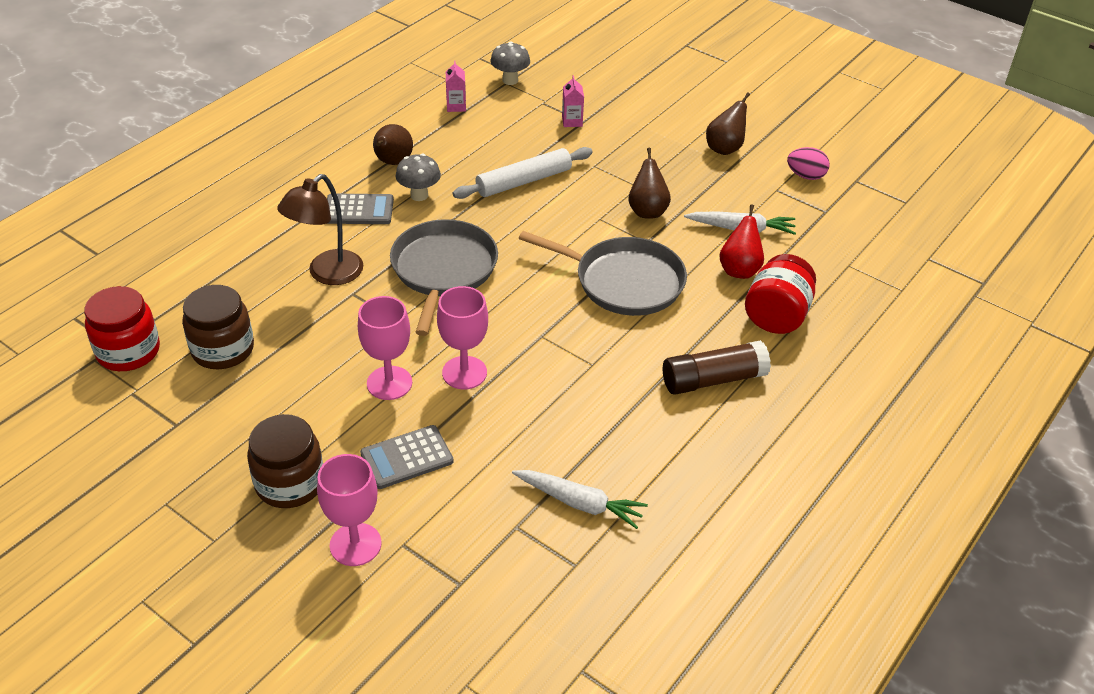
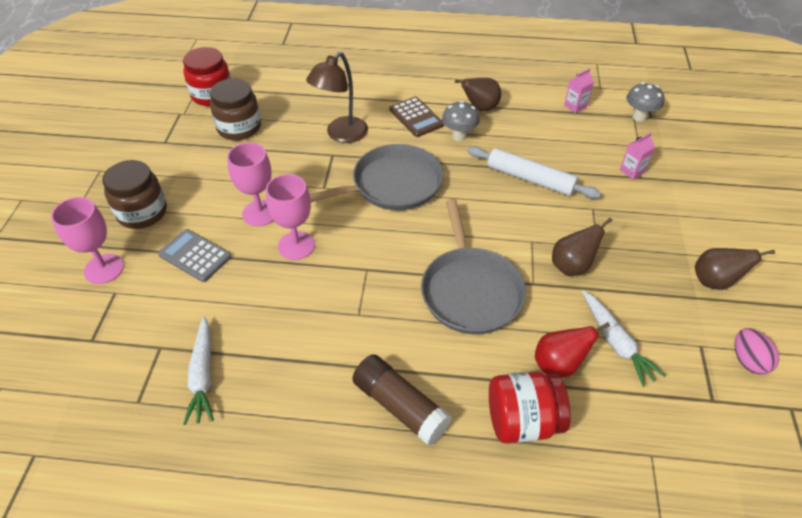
camera: 60 degrees right, 5 degrees up
(327, 274) = (341, 135): brown lamp -> brown lamp turned 60 degrees counterclockwise
(359, 210) = (416, 117): grey calculator -> brown calculator

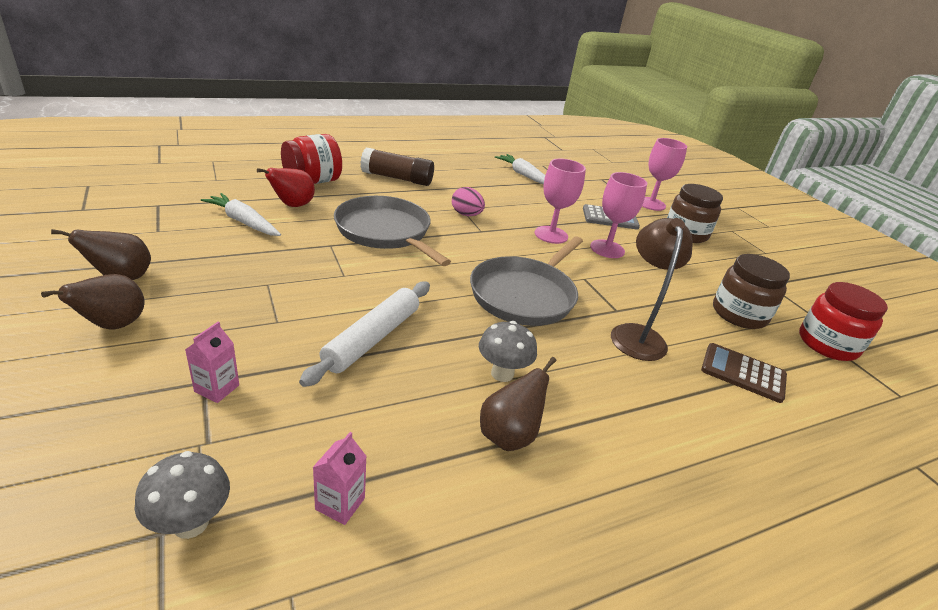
camera: 145 degrees right, 15 degrees down
(416, 117) = (582, 386): brown calculator -> brown calculator (743, 373)
(530, 179) = (372, 338): white rolling pin -> white rolling pin turned 60 degrees counterclockwise
(572, 266) = (294, 263): brown pear -> brown pear (113, 325)
(748, 361) = (111, 228): pink egg -> pink egg (466, 215)

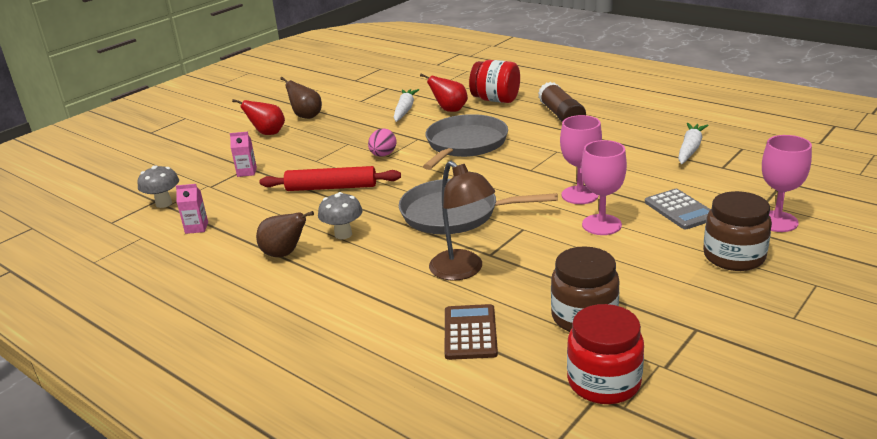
camera: 70 degrees right, 5 degrees down
(113, 325) = (268, 133): brown pear -> red pear
(372, 338) = (331, 187): white rolling pin -> red rolling pin
(466, 215) = (548, 156): pink egg -> pink egg (383, 155)
(636, 334) = (463, 271): brown lamp -> brown lamp turned 75 degrees clockwise

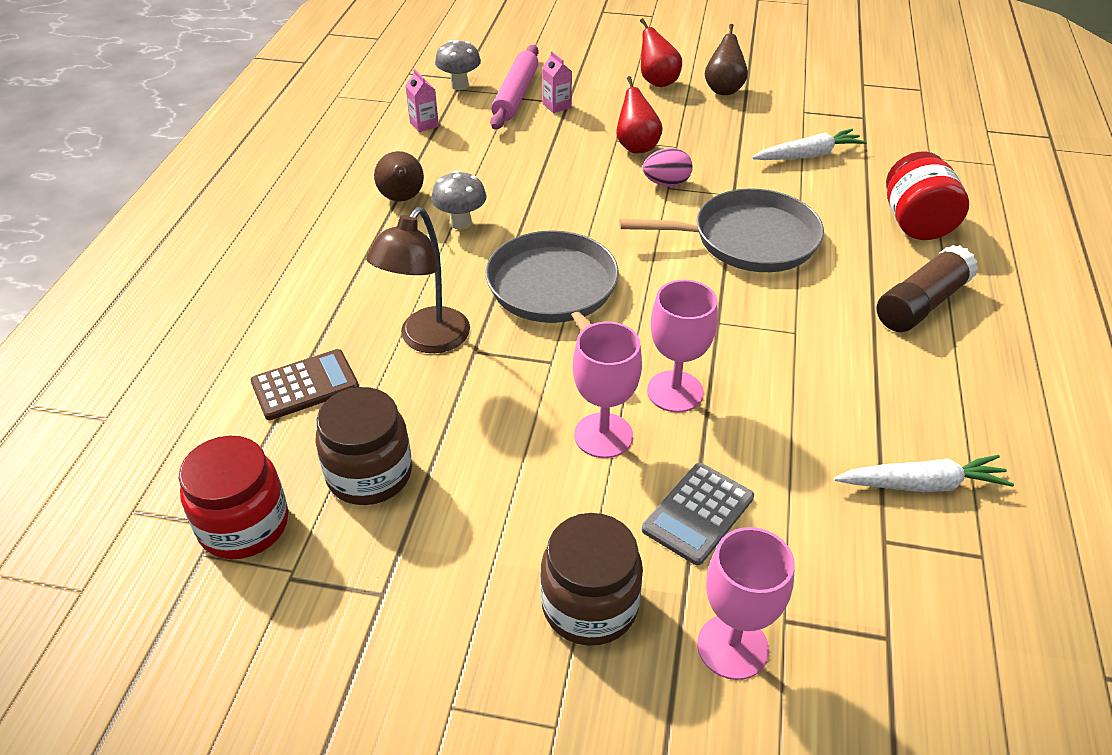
camera: 60 degrees right, 15 degrees up
(211, 184) = (515, 95): none -> pink rolling pin
(331, 187) = (559, 175): red rolling pin -> none
(449, 110) = (842, 192): red pear -> red pear (636, 146)

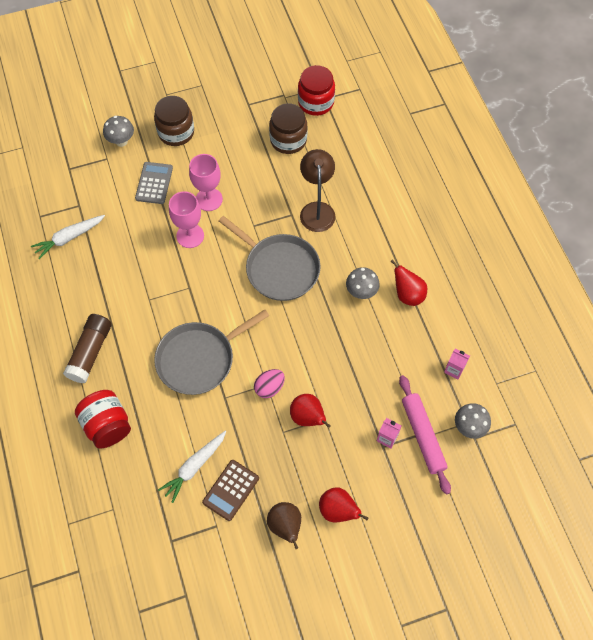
camera: 150 degrees right, 20 degrees up
(305, 385) = (348, 163): brown calculator -> brown calculator (231, 490)
(402, 199) = (407, 295): brown pear -> red pear
(732, 647) = (121, 141): pink goblet -> grey mushroom

